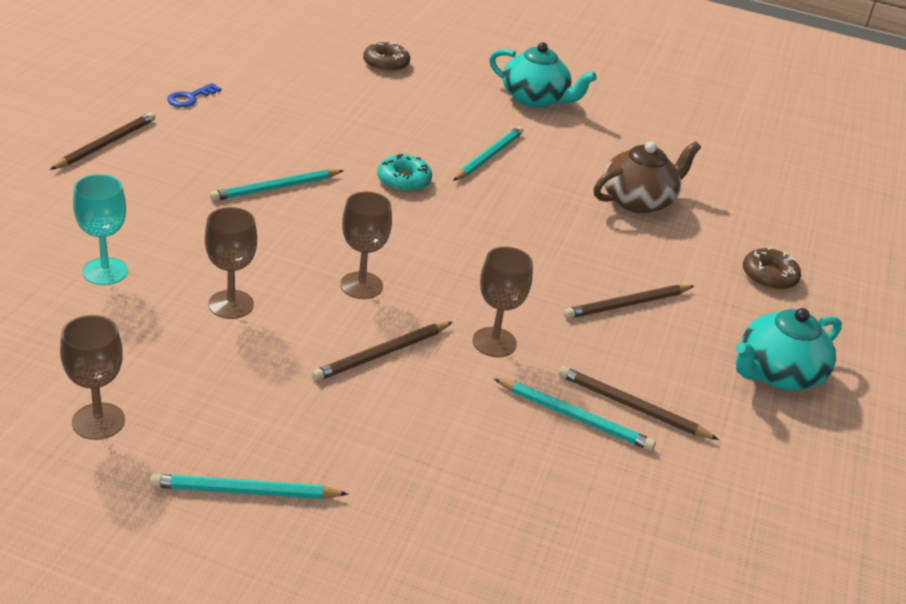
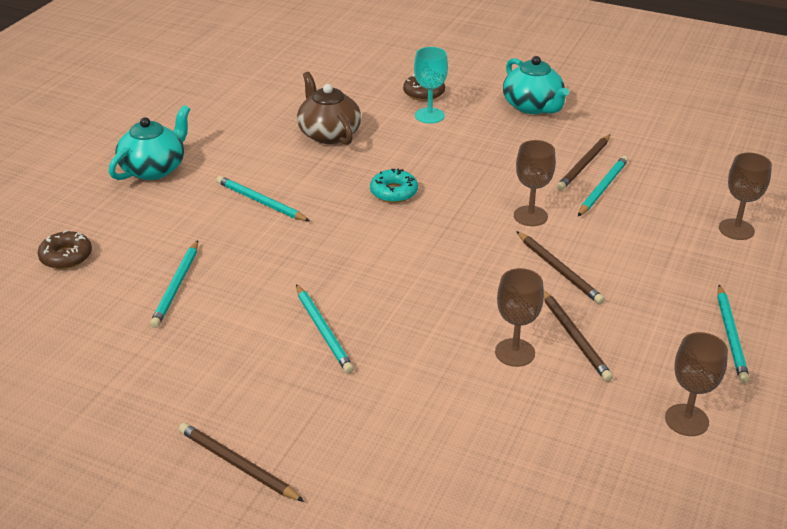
camera: 80 degrees left, 0 degrees up
(105, 271) = (481, 438): turquoise goblet -> turquoise goblet (429, 115)
(190, 98) = (131, 403): blue key -> none
(344, 114) = (176, 286): none -> turquoise pencil
(361, 285) = (472, 279): brown goblet -> brown goblet (736, 229)
(404, 180) = (304, 251): turquoise donut -> turquoise donut (394, 192)
(627, 305) = (470, 154): brown pencil -> brown pencil (574, 337)

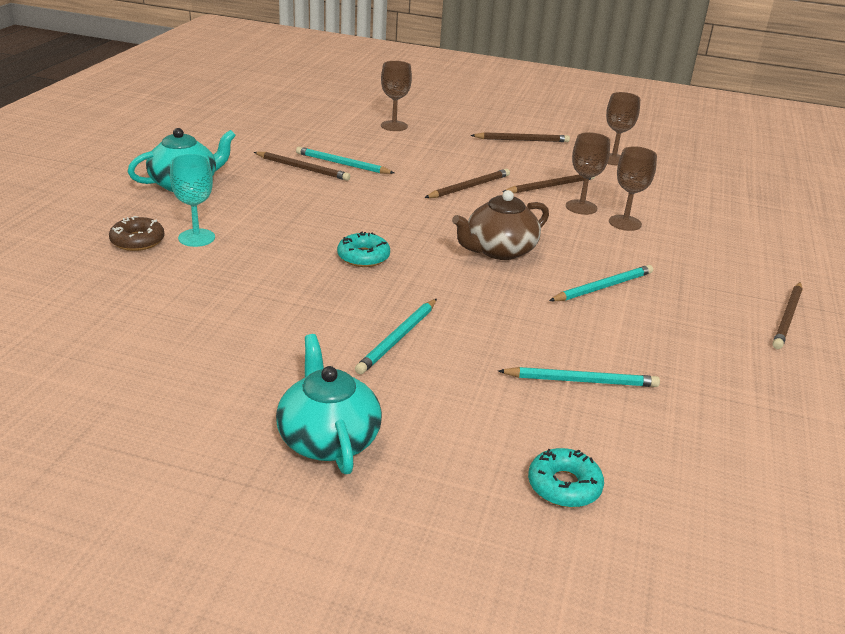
camera: 100 degrees left, 5 degrees down
(66, 256) = (564, 486): brown donut -> turquoise donut
(154, 168) = (328, 439): turquoise teapot -> turquoise teapot turned 45 degrees clockwise
(328, 133) = (234, 300): brown teapot -> brown teapot (499, 250)
(530, 216) = (393, 194): brown goblet -> brown goblet (625, 223)
(731, 336) = (522, 140): turquoise pencil -> brown pencil

